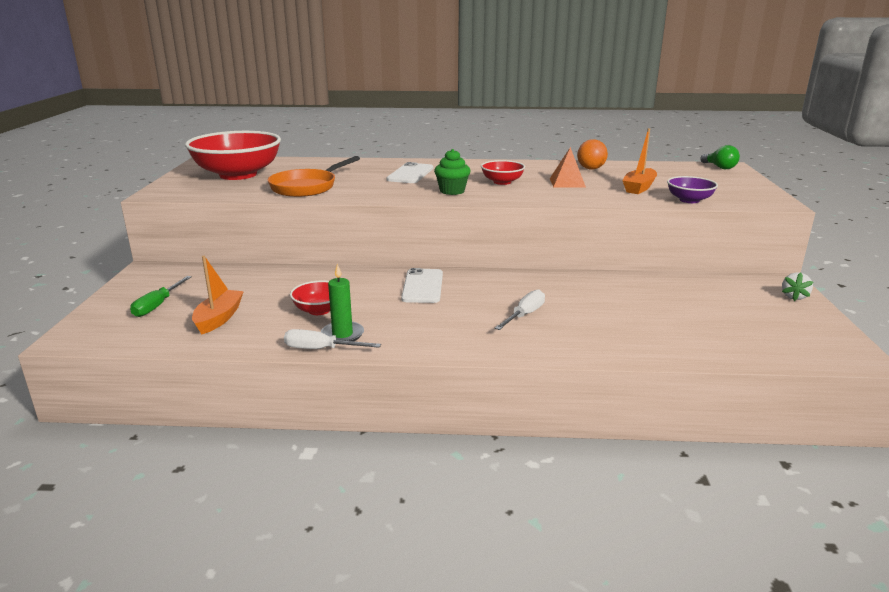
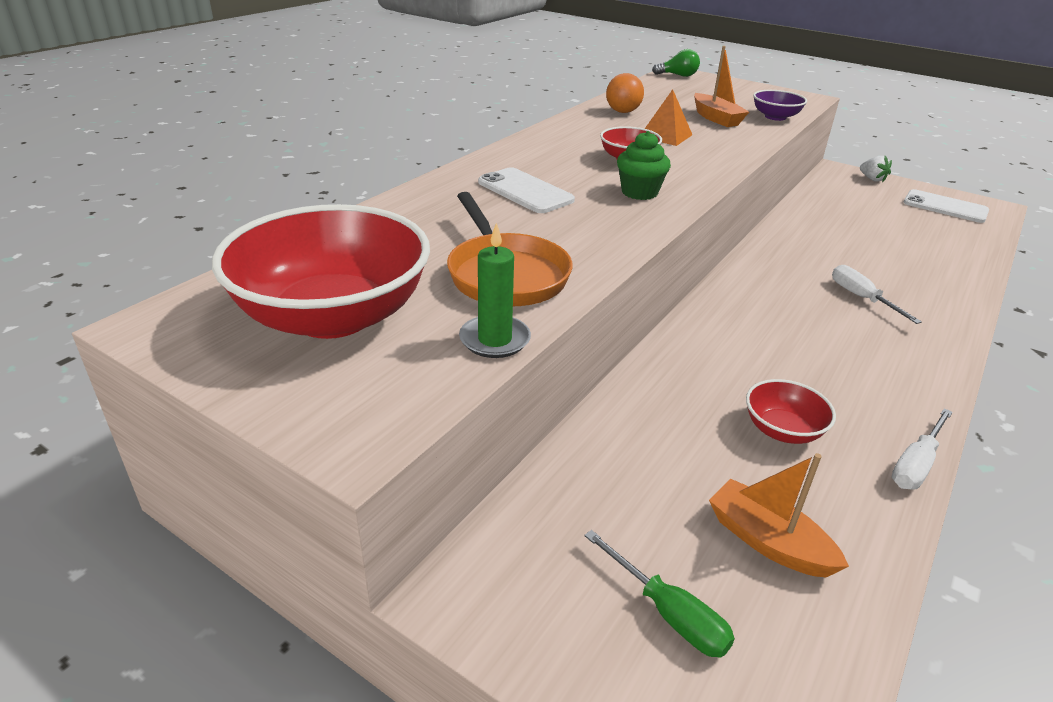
camera: 60 degrees left, 10 degrees up
(342, 334) = (874, 433): green candle -> green candle (495, 340)
(422, 286) = (744, 329): white phone -> white phone (945, 207)

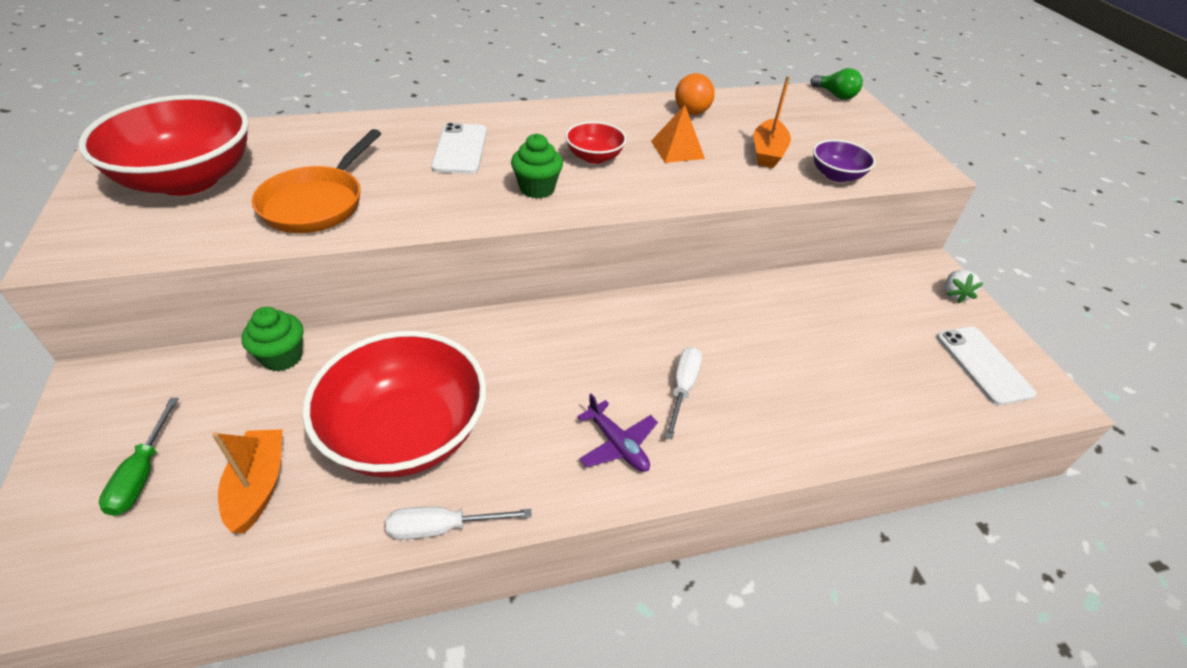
camera: 40 degrees right, 10 degrees up
(495, 340) = (222, 241): green candle -> none
(591, 448) = (282, 357): none -> green cupcake
(782, 430) = (406, 433): red bowl -> red bowl, size x2.13
(895, 349) = (617, 445): none -> purple plane

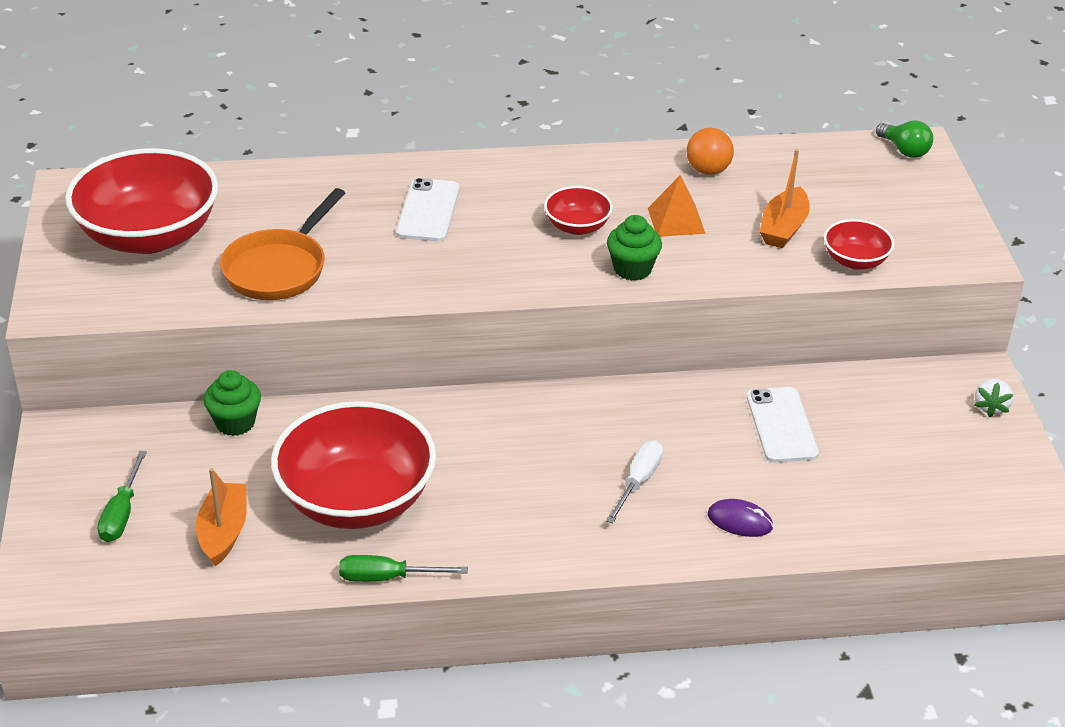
camera: 10 degrees right, 5 degrees down
(443, 528) = (387, 578): white screwdriver -> green screwdriver
(537, 189) = (507, 262): green cupcake -> green cupcake (632, 269)
(617, 445) = (560, 526): purple plane -> none
(787, 422) = (740, 521): none -> purple mouse
(836, 175) = (855, 261): purple bowl -> red bowl
(983, 365) = (984, 484): white phone -> white phone (781, 425)

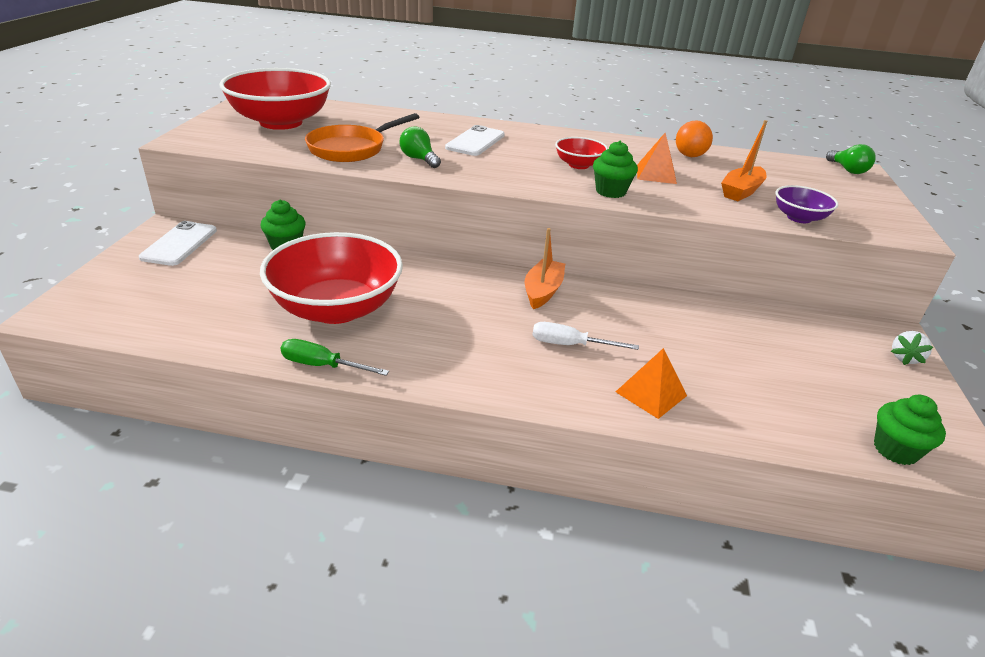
camera: 15 degrees right, 5 degrees down
(122, 513) = (162, 279): green screwdriver -> none
(223, 531) = (222, 306): orange boat -> orange boat (543, 291)
(376, 267) = (419, 159): none -> green light bulb
(638, 482) = (570, 345): white screwdriver -> white screwdriver turned 120 degrees counterclockwise
(740, 521) = (651, 393): purple mouse -> orange pyramid
(781, 425) = (708, 332): white phone -> white phone (179, 244)
(855, 261) = (799, 218): red bowl -> purple bowl
(982, 523) = (895, 450): none -> green cupcake

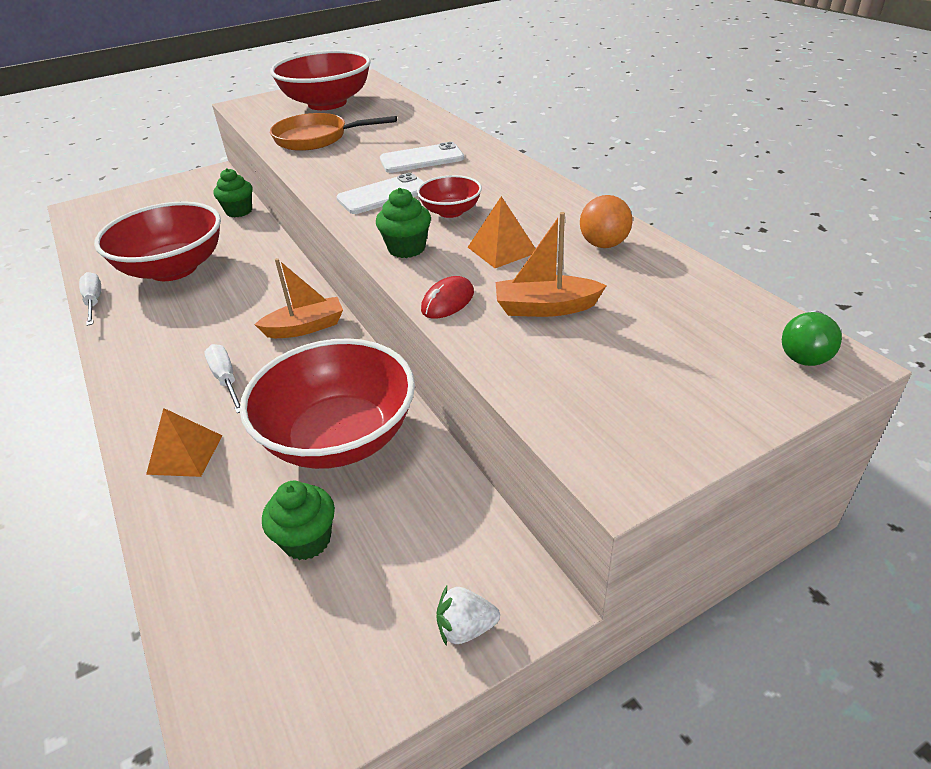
camera: 55 degrees right, 5 degrees up
(179, 244) = (197, 186): white phone -> white phone (383, 195)
(322, 366) = (94, 302): green screwdriver -> white screwdriver
(419, 159) = (338, 162): green light bulb -> none
(699, 207) = (447, 301): none -> red mouse
(699, 329) = (339, 437): none -> red bowl
(799, 218) = (525, 368): purple bowl -> none
(895, 450) = (221, 673): green cupcake -> green cupcake (307, 540)

